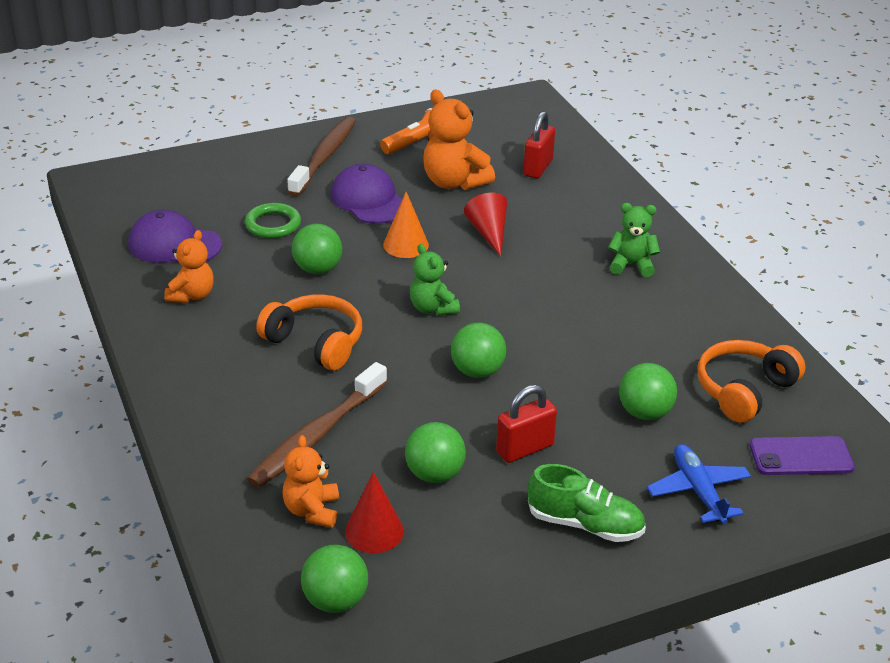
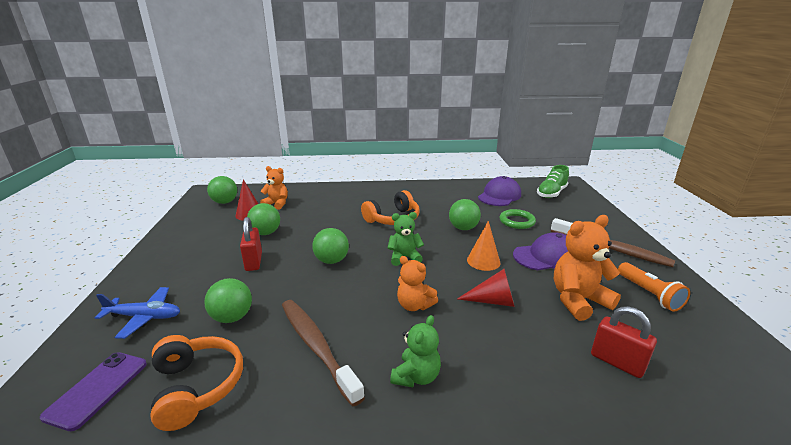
camera: 110 degrees right, 10 degrees down
(192, 295) = (451, 196): orange teddy bear -> orange teddy bear (414, 305)
(317, 435) = (322, 210): brown toothbrush -> brown toothbrush (316, 346)
(585, 524) = (180, 267): green shoe -> green shoe (551, 193)

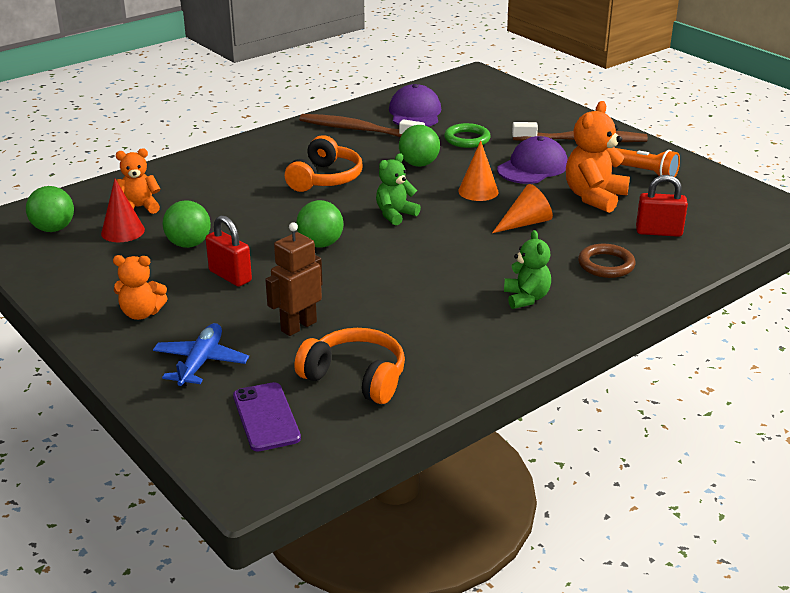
camera: 35 degrees left, 5 degrees up
(145, 317) = (201, 362): blue plane -> blue plane turned 45 degrees counterclockwise
(232, 317) = (298, 326): green ball -> brown robot
(316, 346) = (417, 313): brown toothbrush -> brown toothbrush (358, 130)
(414, 305) = (461, 252): orange teddy bear -> orange teddy bear (141, 313)
(493, 301) = (525, 223): red cone -> orange cone
(528, 375) = (606, 265): none -> brown ring
(551, 193) = (470, 93): green shoe -> none

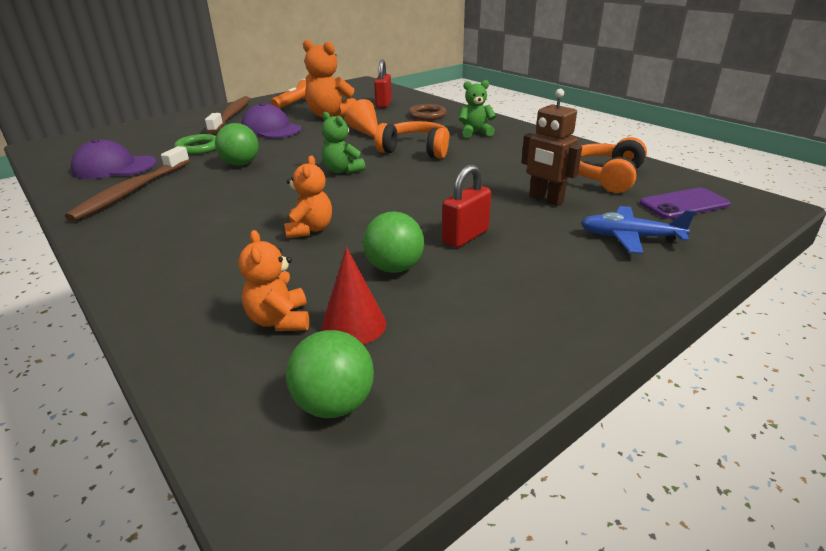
camera: 90 degrees left, 0 degrees up
(141, 313) = (560, 281): orange teddy bear -> orange teddy bear (310, 229)
(320, 244) = (396, 198): green ball -> none
(325, 178) = (249, 202): orange headphones -> orange headphones (415, 150)
(478, 191) = (307, 144): orange cone -> none

